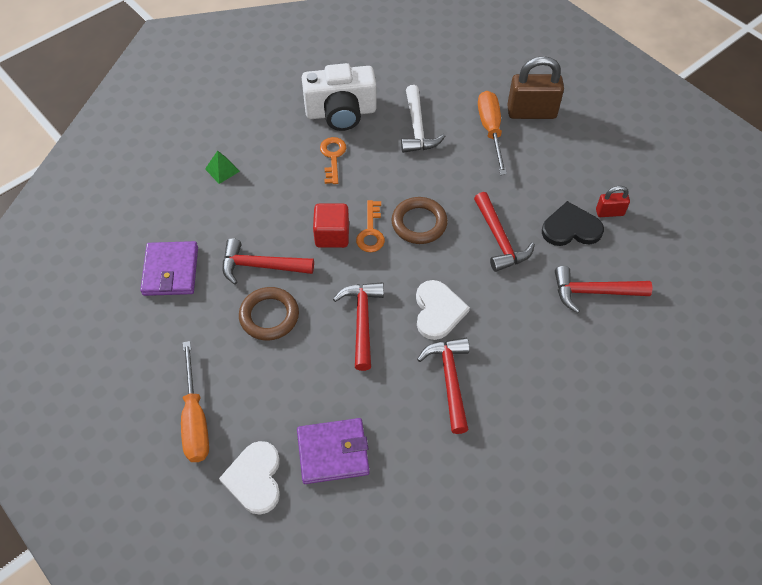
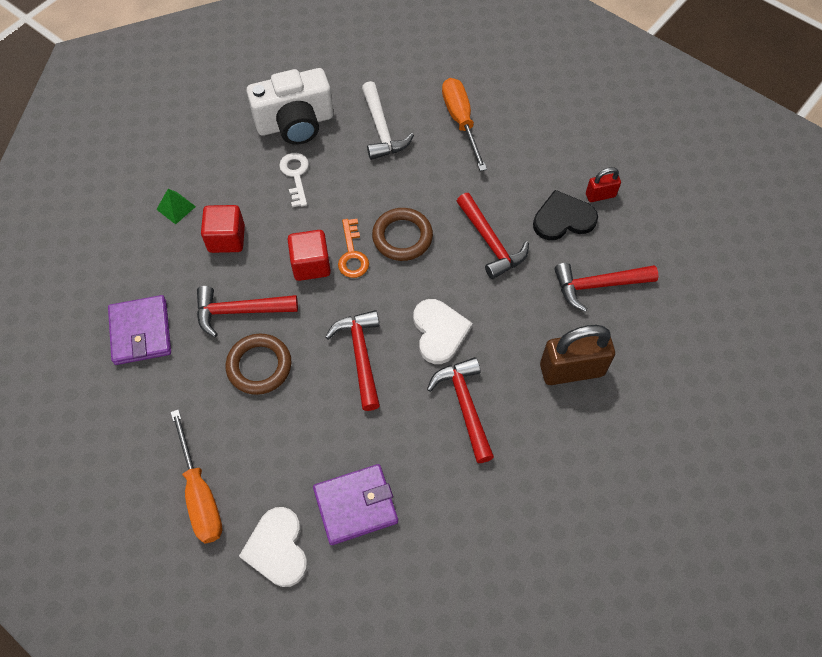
camera: 10 degrees left, 5 degrees up
(261, 202) = (226, 239): none -> red cube
(333, 157) = (295, 175): orange key -> white key
(531, 112) = (500, 94): brown padlock -> brown padlock (571, 370)

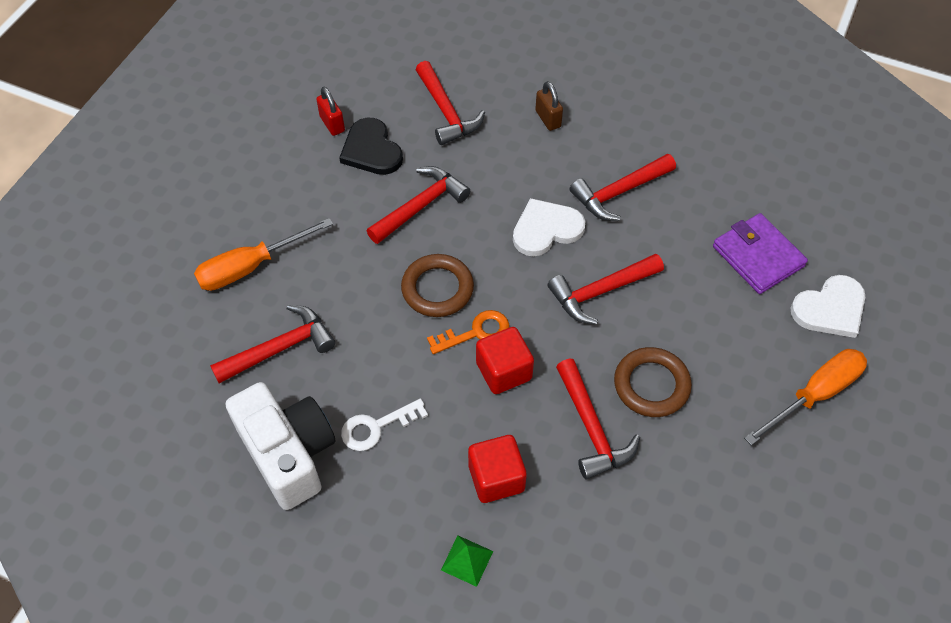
camera: 105 degrees left, 5 degrees down
(141, 332) = (660, 531): purple wallet -> none
(381, 129) = (280, 348): white hammer -> red hammer
(571, 370) = (548, 119): brown padlock -> brown padlock, size x0.52

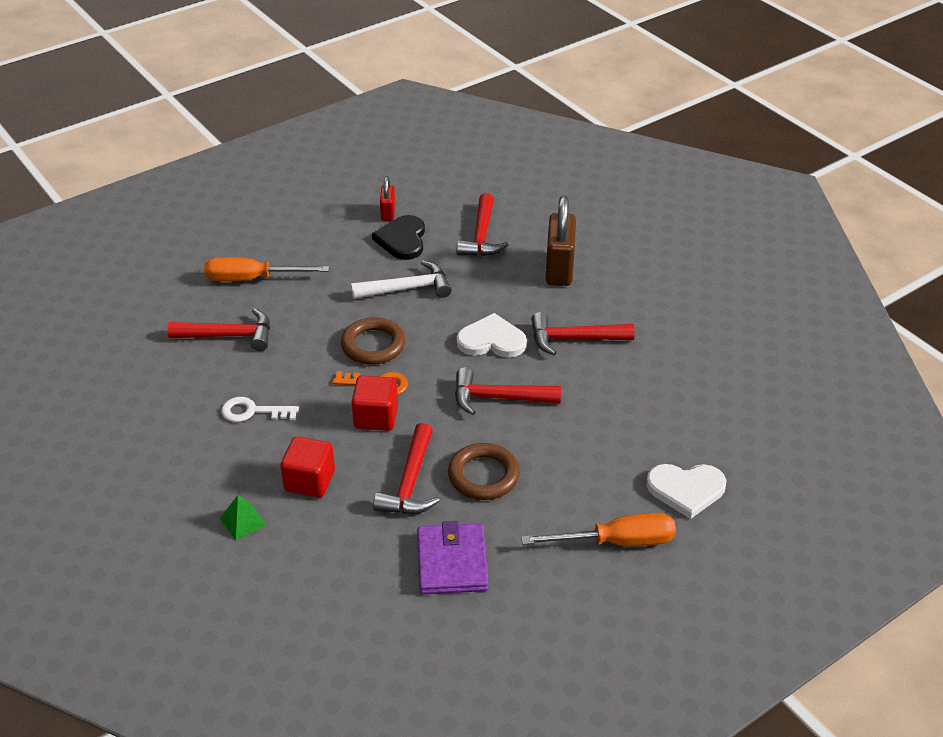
camera: 30 degrees right, 15 degrees down
(288, 454) = (179, 401): white camera -> none
(420, 206) = (407, 288): red hammer -> white hammer
(548, 119) = (559, 269): brown padlock -> brown padlock, size x1.91
(758, 256) = (654, 428): purple wallet -> purple wallet (452, 562)

